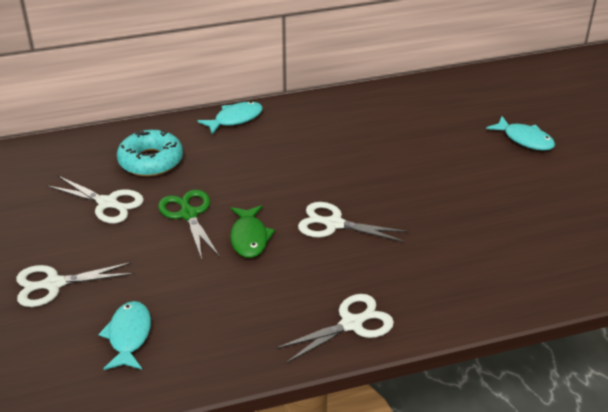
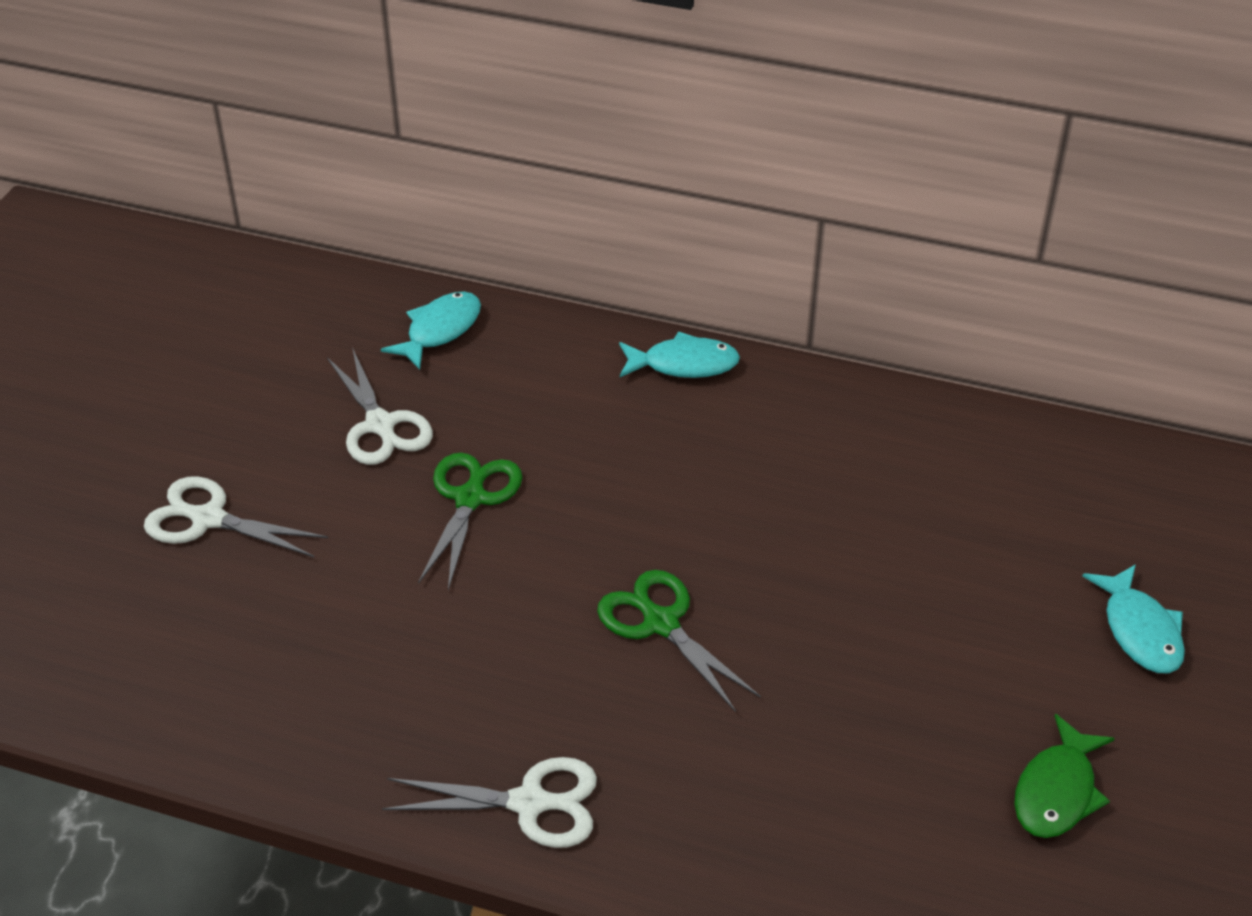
camera: 35 degrees right, 5 degrees up
(129, 336) = (229, 649): turquoise fish -> turquoise fish (440, 330)
(151, 161) = (498, 382): turquoise donut -> none
(249, 238) = (518, 581): green fish -> green fish (1057, 791)
(333, 224) = (660, 623): white scissors -> green scissors

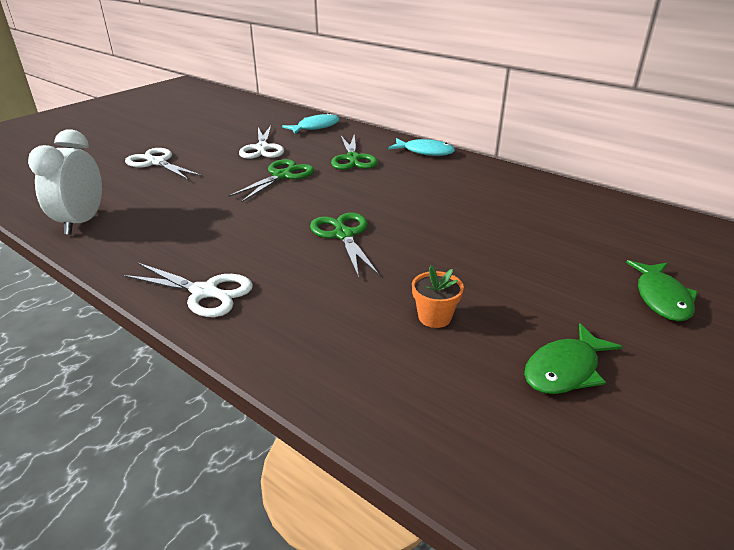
camera: 20 degrees right, 10 degrees down
(208, 713) = (82, 222): none -> white clock
(567, 417) = (353, 159): none -> green scissors
(869, 752) = (434, 317): none -> orange flower pot
(1140, 631) = (661, 298): turquoise fish -> green fish

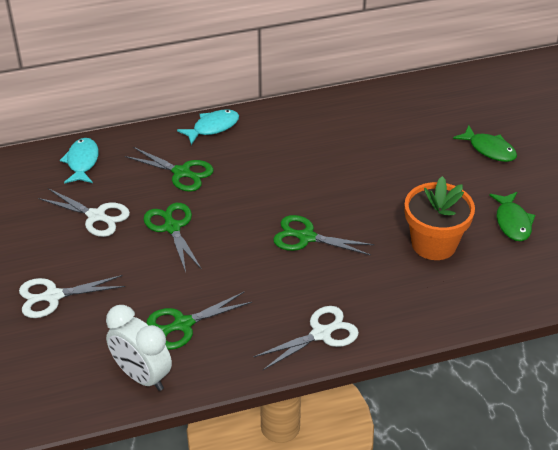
camera: 55 degrees left, 10 degrees up
(162, 218) = (183, 324): none -> green scissors
(434, 317) = (434, 244): orange flower pot -> orange flower pot, size x2.01

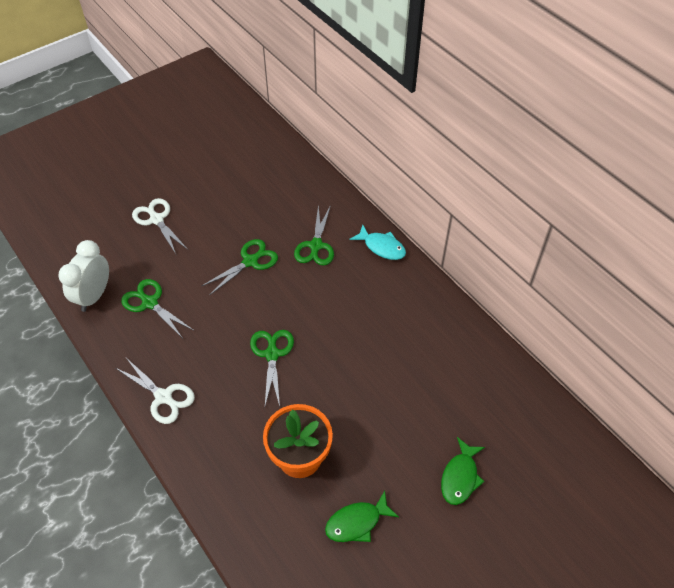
camera: 70 degrees right, 10 degrees up
(82, 162) = (301, 183): turquoise fish -> none
(96, 216) = (245, 213): white scissors -> none

